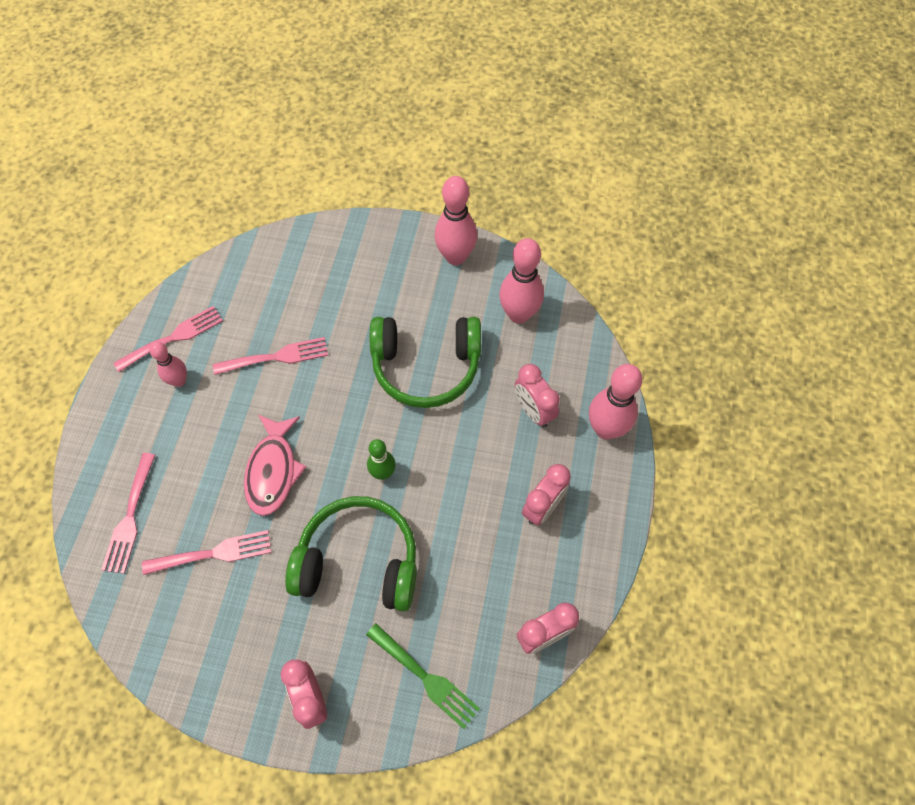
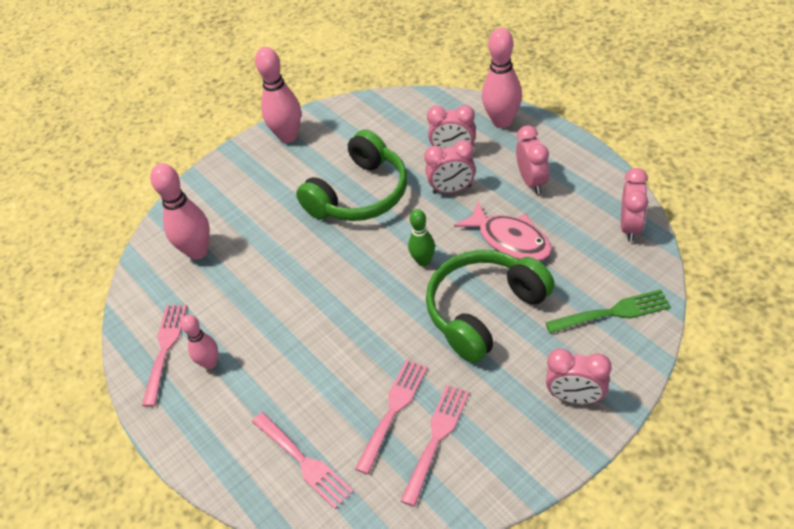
camera: 45 degrees left, 15 degrees down
(273, 471) = (356, 333): pink fish -> pink fish (510, 240)
(276, 357) = (258, 284): pink fork -> pink fork (436, 438)
(484, 441) = (452, 189): none -> pink clock
(519, 314) = (370, 124): pink bowling pin -> pink bowling pin (197, 251)

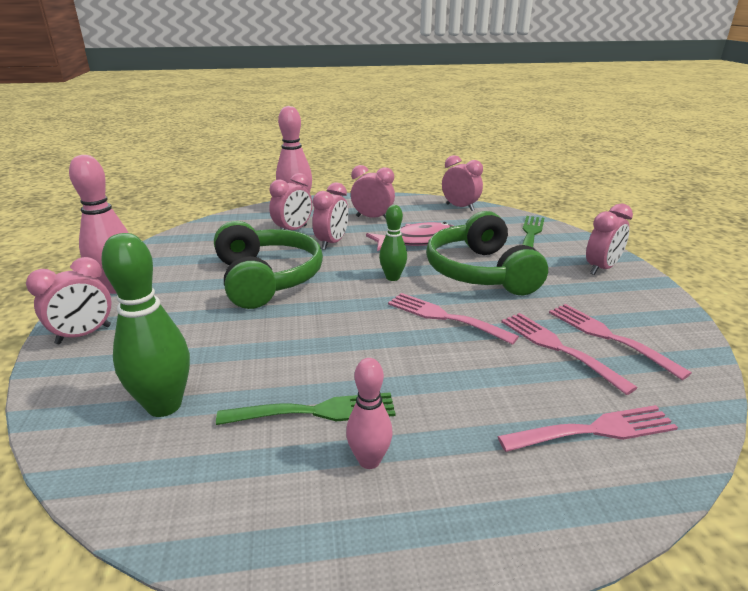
camera: 65 degrees left, 20 degrees down
(165, 348) = (291, 501): pink fork -> pink fork (444, 317)
(197, 251) = (164, 405): pink bowling pin -> green bowling pin
(231, 168) = (84, 335): none -> pink clock
(234, 317) = (316, 411): none -> green fork

